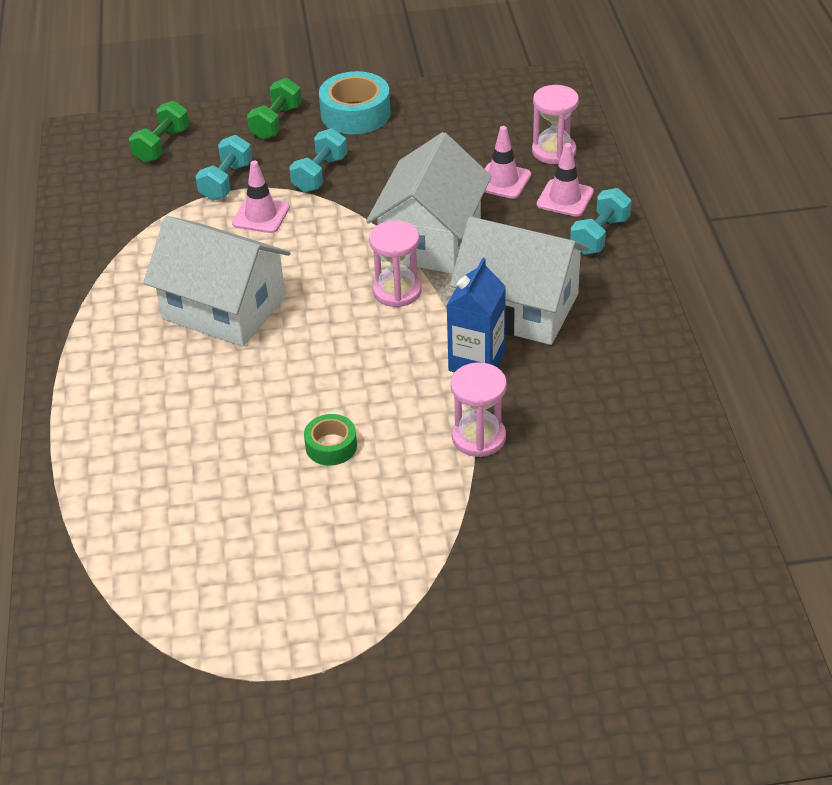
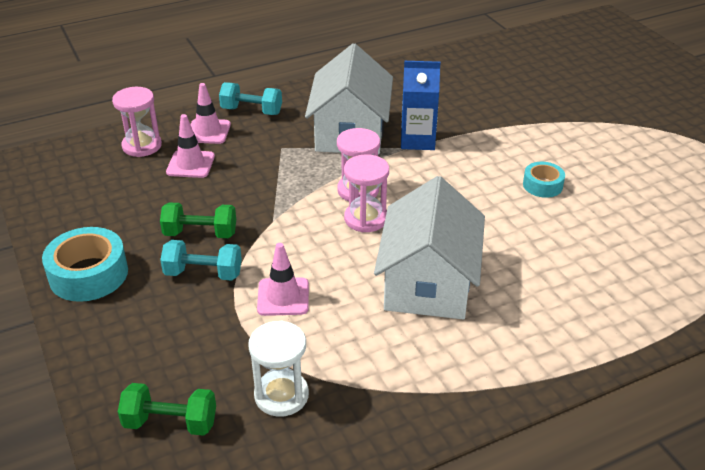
camera: 110 degrees left, 5 degrees down
(150, 199) = (281, 395): none -> white hourglass
(226, 181) = (232, 340): turquoise dumbbell -> none
(276, 122) = (110, 332): green dumbbell -> green dumbbell (200, 234)
(331, 446) = (542, 185): green tape -> turquoise tape
(431, 239) = (283, 186): white house -> none
(478, 437) = (489, 127): pink hourglass -> pink hourglass (366, 219)

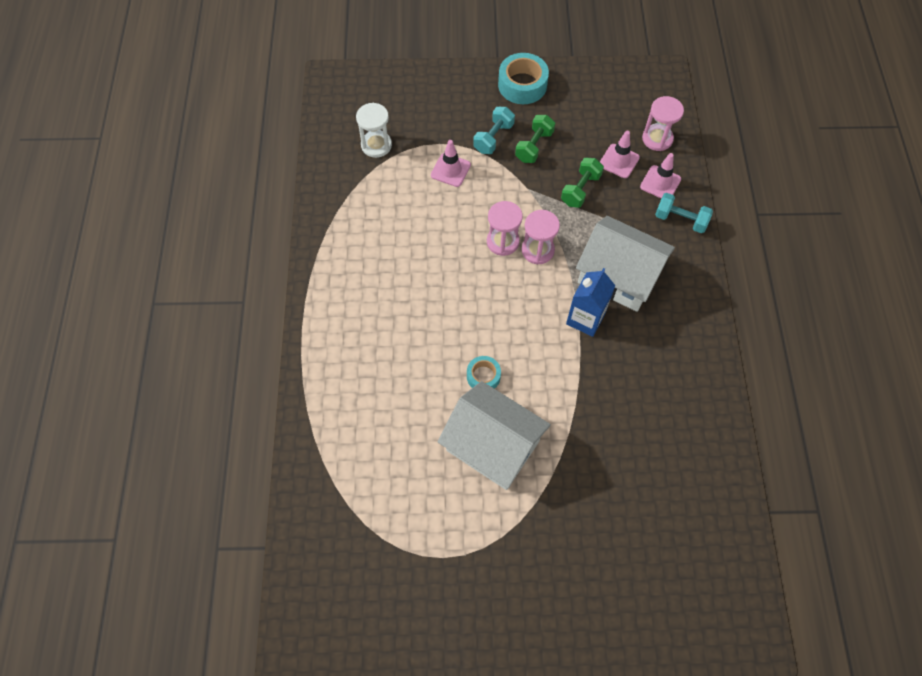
camera: 115 degrees right, 25 degrees up
(170, 423) = (386, 96): green dumbbell -> green dumbbell (580, 189)
(251, 111) = (680, 220): turquoise dumbbell -> turquoise dumbbell turned 75 degrees clockwise
(428, 283) = (421, 249): white house -> white house (492, 445)

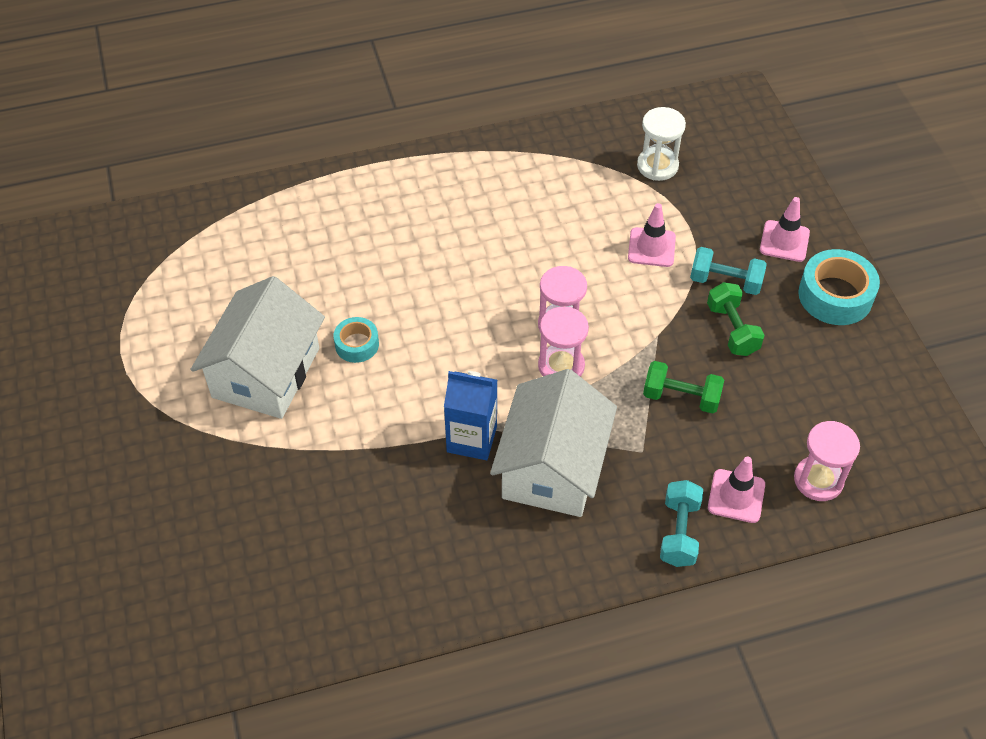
camera: 75 degrees right, 10 degrees down
(534, 146) = (732, 329): green dumbbell -> green dumbbell turned 60 degrees clockwise
(619, 161) = (753, 436): pink traffic cone -> pink traffic cone (784, 241)

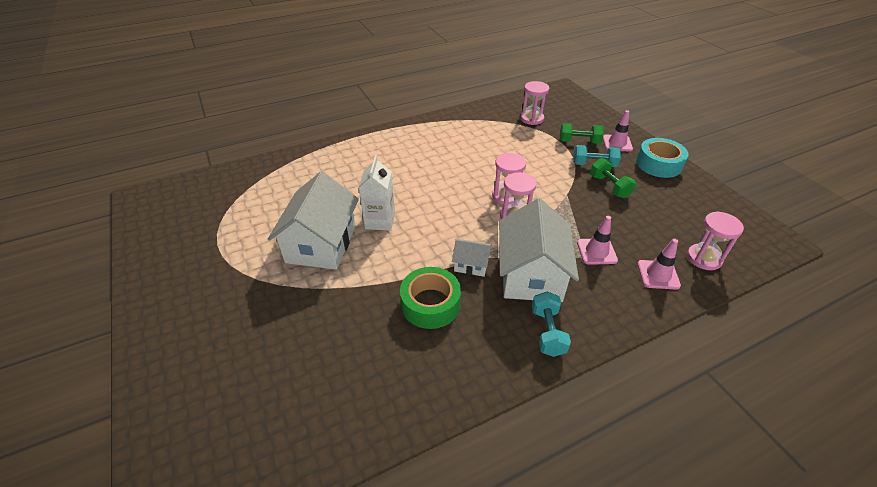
camera: 10 degrees left, 10 degrees down
(357, 344) = (380, 221): turquoise tape -> white carton
(399, 492) = (430, 304): none -> green tape
(472, 439) = (471, 264): blue carton -> white house
(651, 247) = (544, 153): pink traffic cone -> pink traffic cone (596, 251)
(657, 166) = (532, 119): white hourglass -> pink hourglass
(679, 532) = (632, 302): turquoise dumbbell -> turquoise dumbbell (547, 332)
(681, 397) = (596, 224): green dumbbell -> green dumbbell (579, 142)

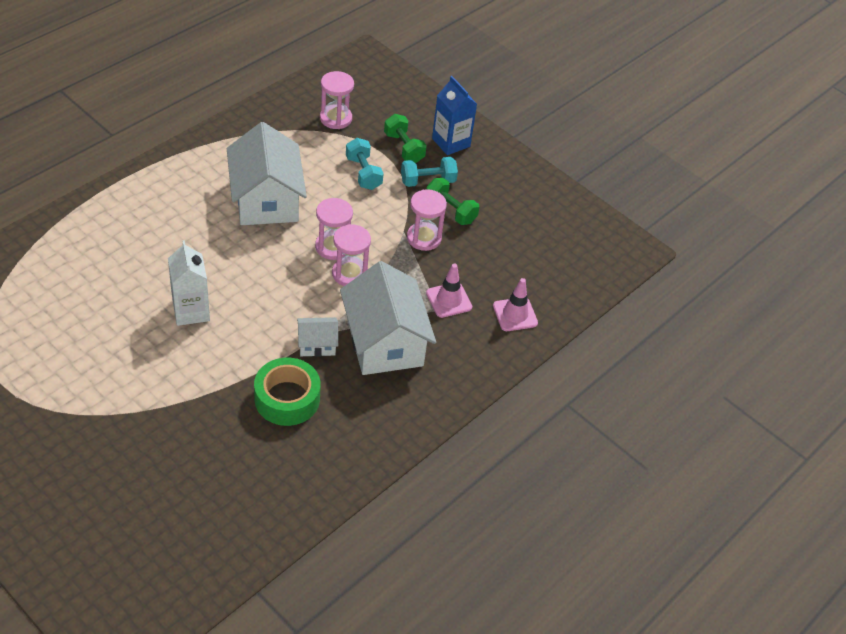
camera: 25 degrees left, 5 degrees up
(321, 244) = (132, 355): white house -> white house (266, 199)
(547, 332) = (415, 400): turquoise dumbbell -> turquoise dumbbell (363, 173)
(579, 142) = (404, 148): green dumbbell -> green dumbbell turned 75 degrees clockwise
(617, 143) = (451, 142): pink traffic cone -> blue carton
(658, 164) = (503, 167): turquoise tape -> none
(704, 258) = (559, 285): pink hourglass -> pink hourglass (424, 238)

